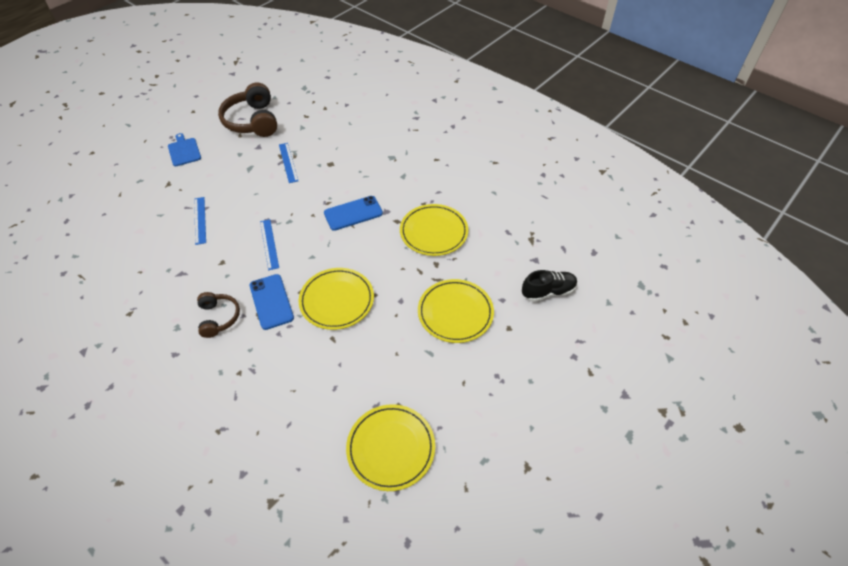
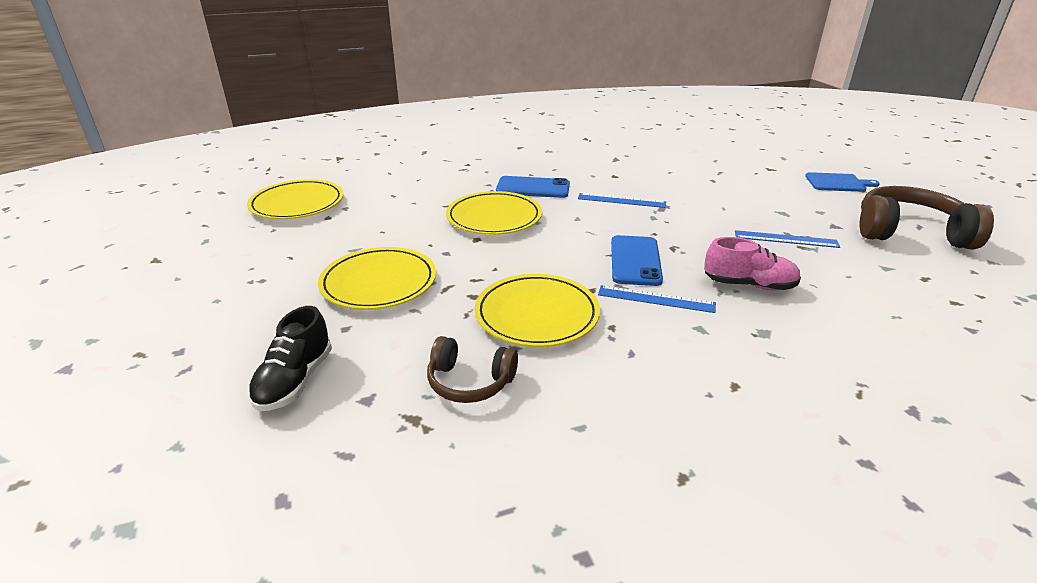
camera: 120 degrees right, 20 degrees down
(200, 220) = (692, 175): blue ruler -> blue ruler (656, 299)
(218, 318) = (540, 165): brown headphones -> brown headphones (470, 382)
(351, 168) = (749, 285): none -> pink shoe

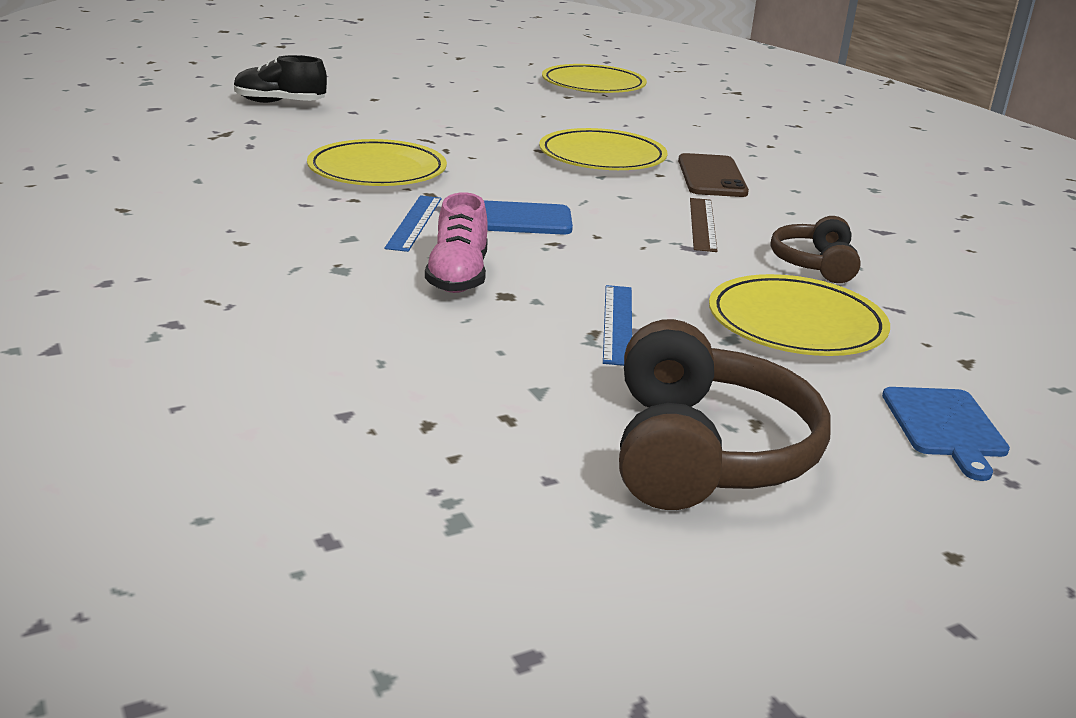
camera: 80 degrees right, 5 degrees down
(379, 283) = (432, 118): yellow plate -> yellow plate (796, 324)
(470, 382) = (268, 148): brown headphones -> brown headphones (815, 264)
(533, 188) = (711, 177): blue phone -> brown phone
(621, 200) = (702, 224): blue ruler -> brown ruler

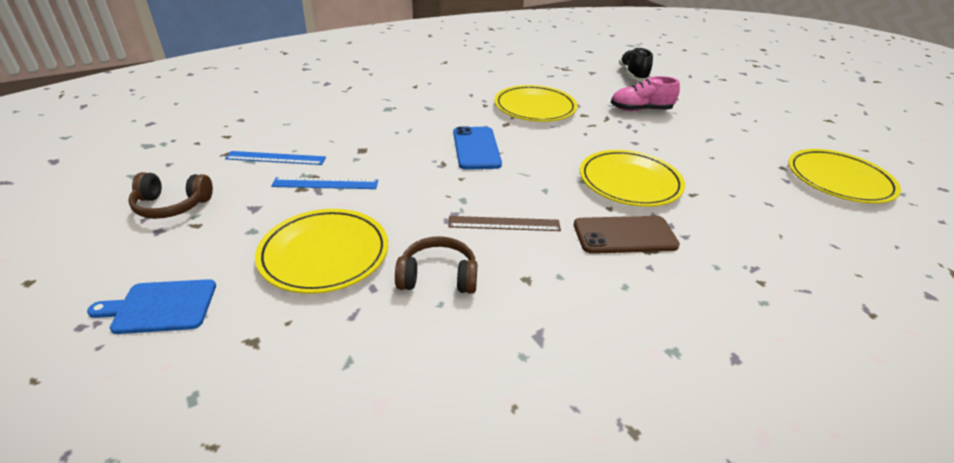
camera: 85 degrees right, 10 degrees up
(414, 222) = (457, 122): blue ruler -> blue ruler (276, 158)
(458, 276) = (384, 136): pink shoe -> pink shoe (640, 110)
(704, 452) = (172, 205): brown headphones -> brown headphones, size x0.57

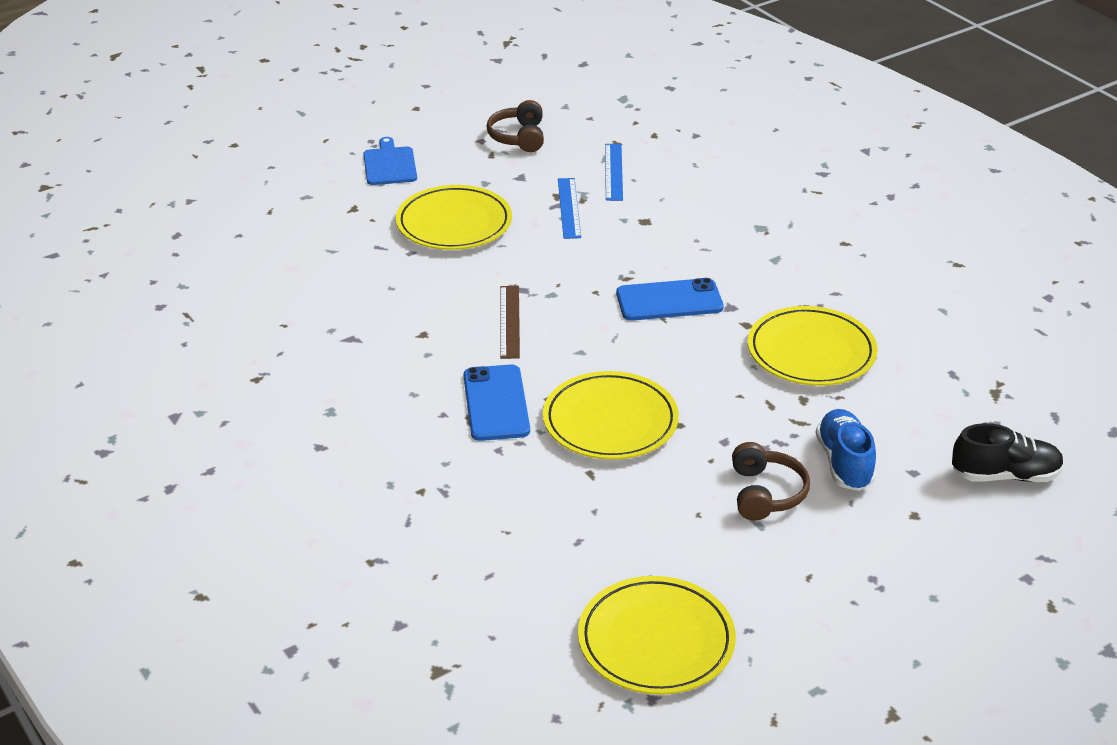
camera: 90 degrees right, 0 degrees up
(438, 277) = (425, 284): brown headphones -> brown headphones (765, 493)
(624, 235) = (496, 403): brown phone -> blue phone
(640, 110) = (844, 463): pink shoe -> blue shoe

